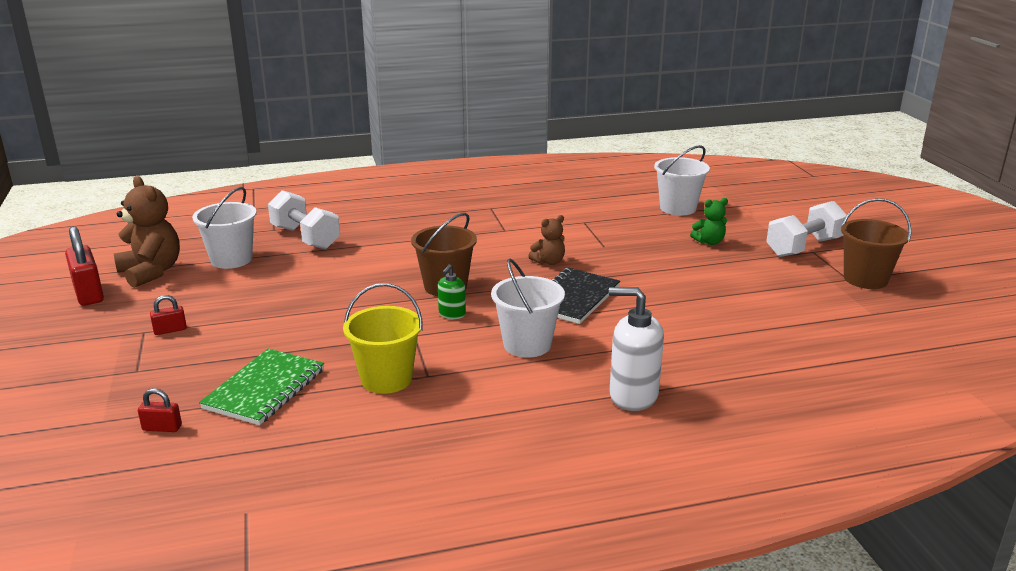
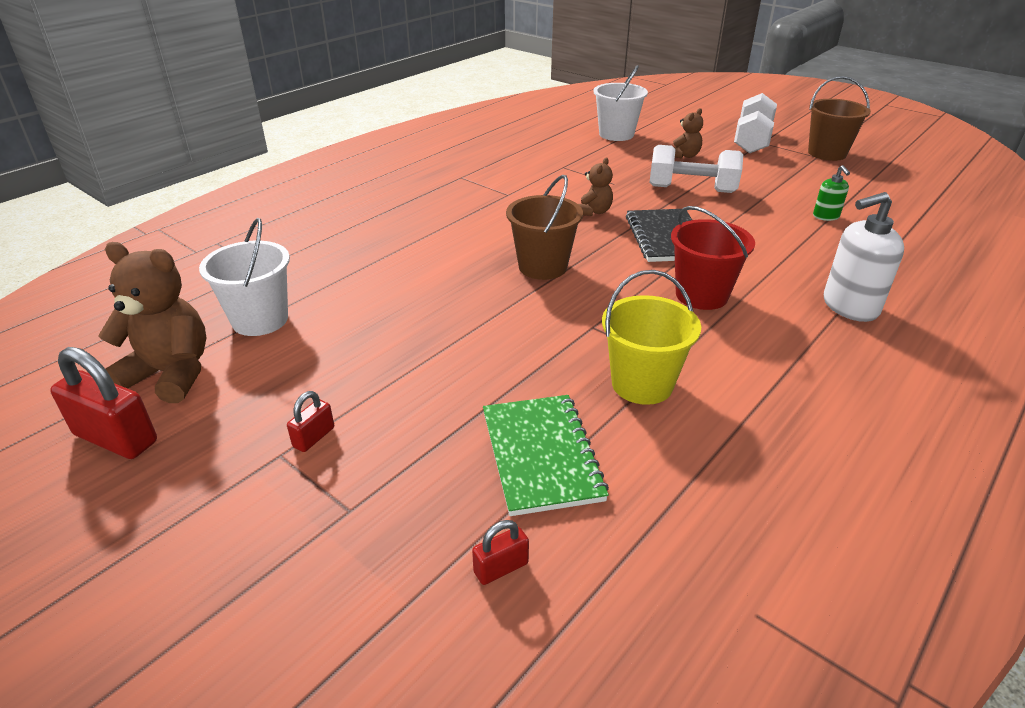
camera: 35 degrees left, 10 degrees up
(305, 238) = (314, 265): white dumbbell -> white dumbbell (691, 189)
(452, 314) = (592, 292): green soap dispenser -> green soap dispenser (826, 216)
(527, 344) = (701, 295): white bucket -> red bucket
(709, 242) = (684, 156): green teddy bear -> brown teddy bear

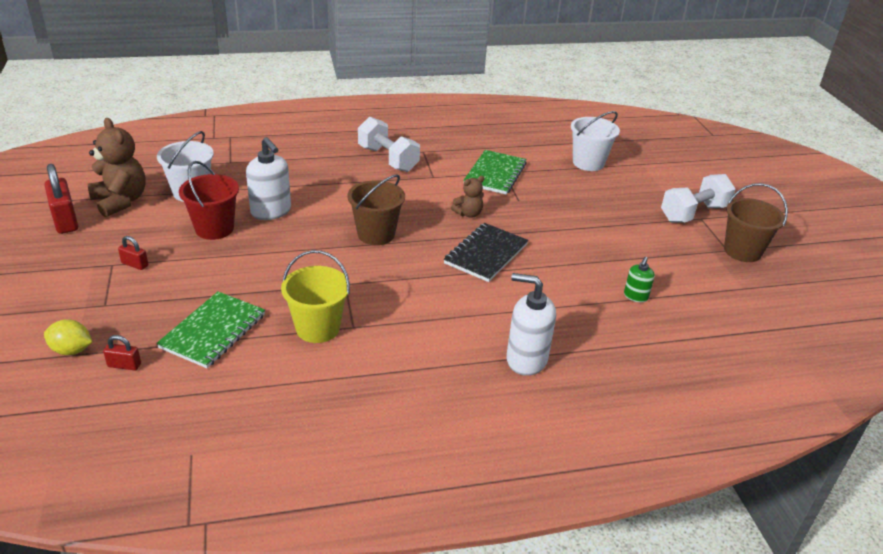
camera: 35 degrees right, 0 degrees up
(314, 437) = (135, 264): red padlock -> red padlock turned 45 degrees clockwise
(395, 296) = (271, 211): none -> white soap dispenser
(396, 600) = (71, 350): none -> yellow lemon
(558, 171) = (495, 174): none -> green notebook
(684, 156) = (611, 202): brown teddy bear -> none
(691, 189) = (568, 229): white dumbbell -> white dumbbell (388, 159)
(701, 295) = (441, 300): red bucket -> red bucket (214, 229)

